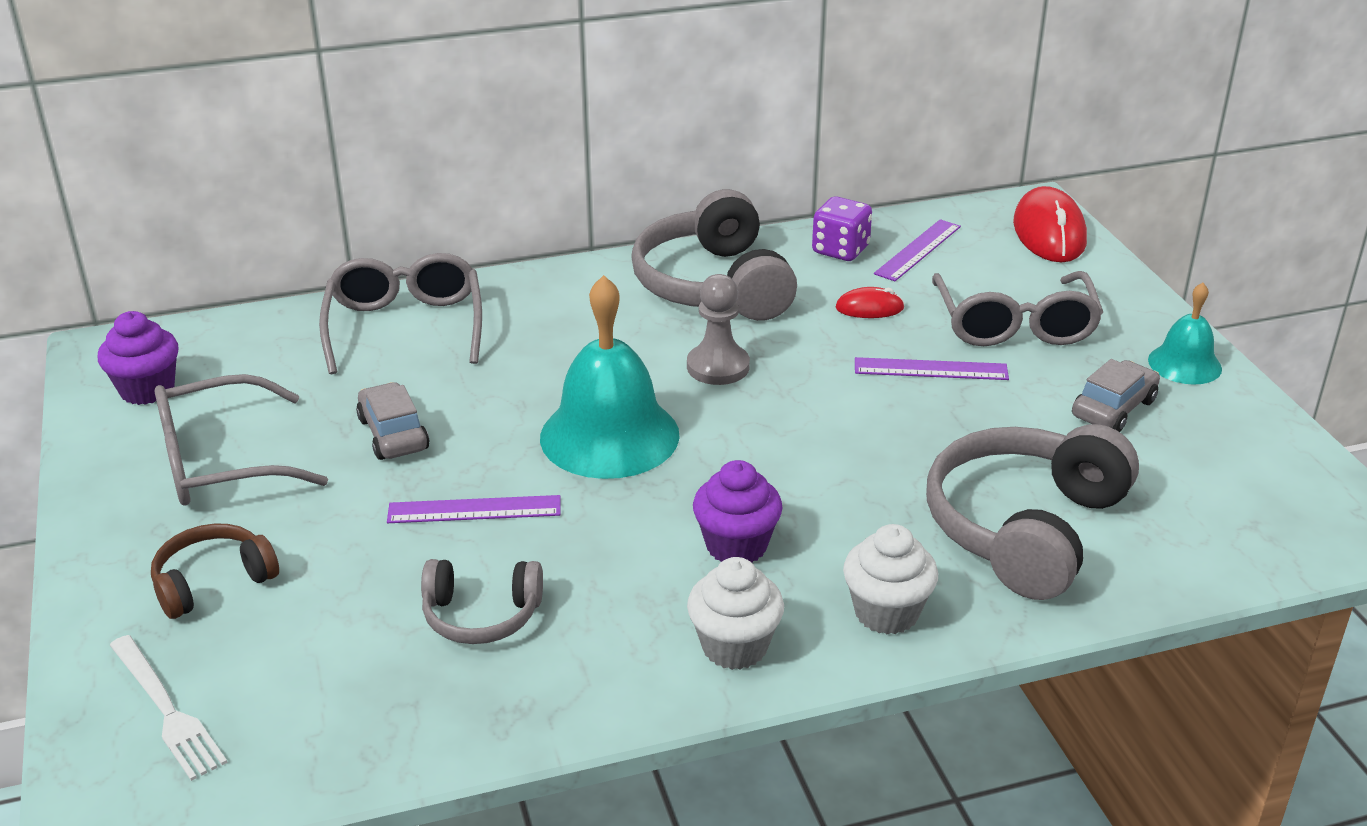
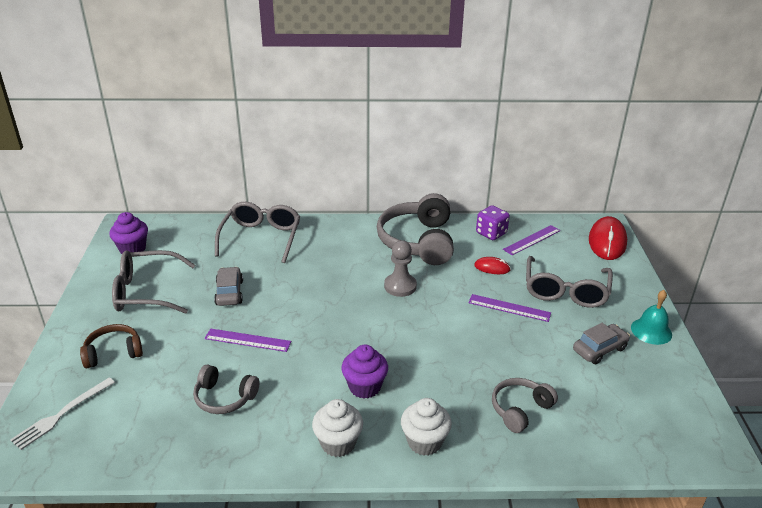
camera: 15 degrees right, 0 degrees up
(167, 710) = (62, 414): white fork -> white fork turned 60 degrees clockwise
(609, 435) = (330, 313): turquoise bell -> none
(1025, 528) = (520, 409): grey headphones -> grey headphones, size x0.54

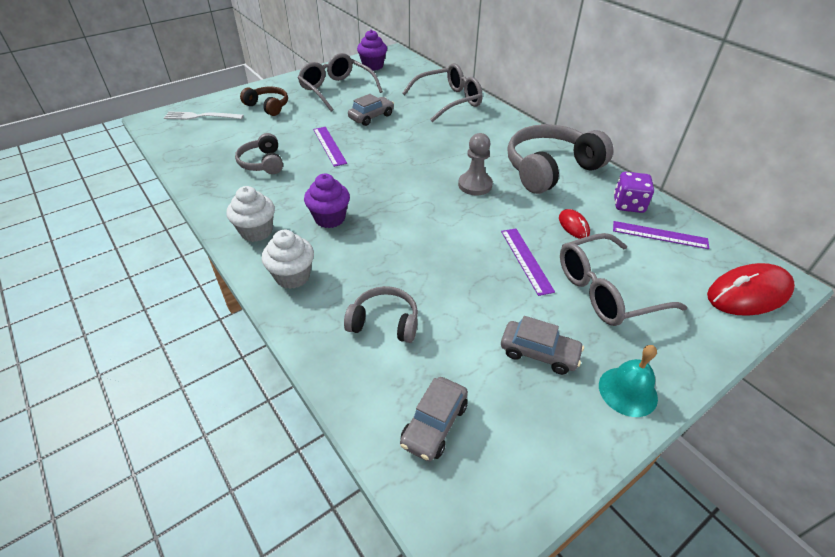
camera: 55 degrees right, 10 degrees up
(630, 428) = (434, 424): none -> grey car

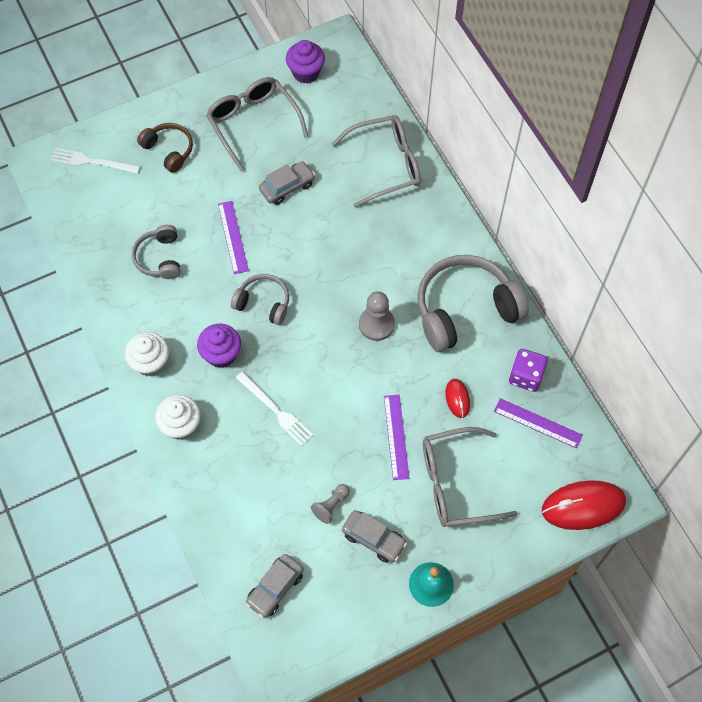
camera: 10 degrees right, 20 degrees up
(384, 322) = (254, 489): grey headphones -> grey headphones (263, 303)
(394, 253) = (276, 410): none -> white fork
(478, 327) = (331, 506): none -> grey pawn

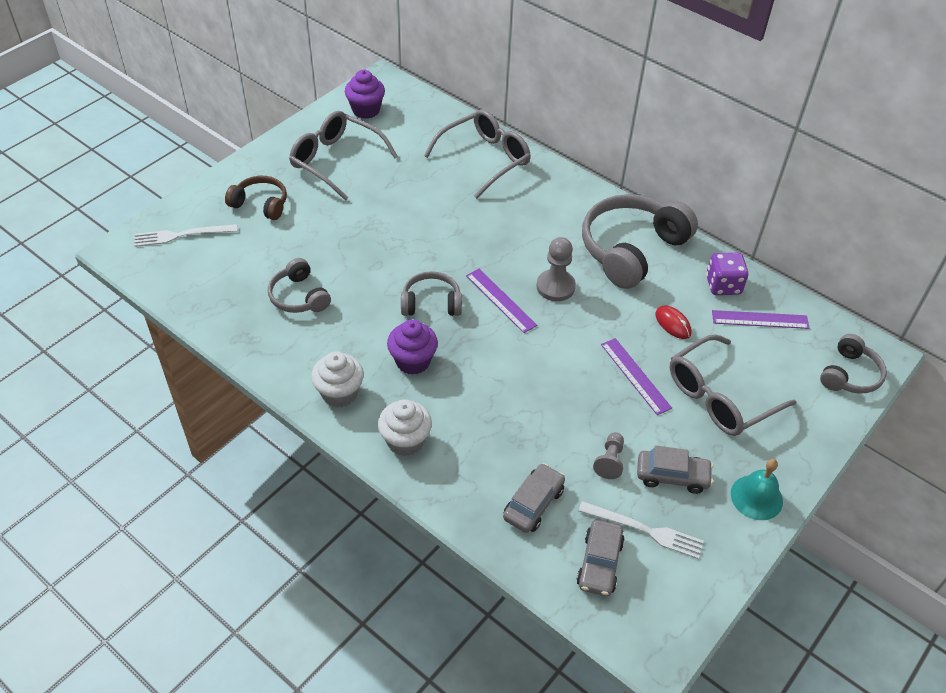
camera: 25 degrees left, 15 degrees down
(233, 237) = (367, 257): purple ruler -> purple ruler (501, 300)
(276, 410) = (499, 393): white fork -> white fork (645, 530)
(287, 187) = (399, 201): grey car -> grey car (533, 504)
(583, 506) = (849, 374): red mouse -> grey headphones

